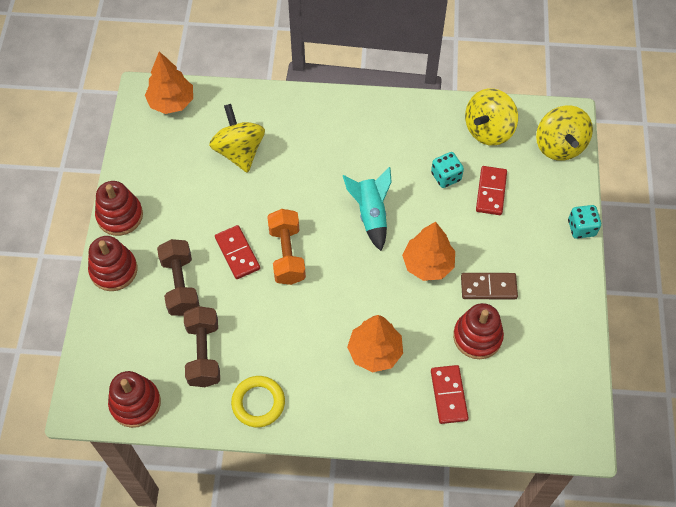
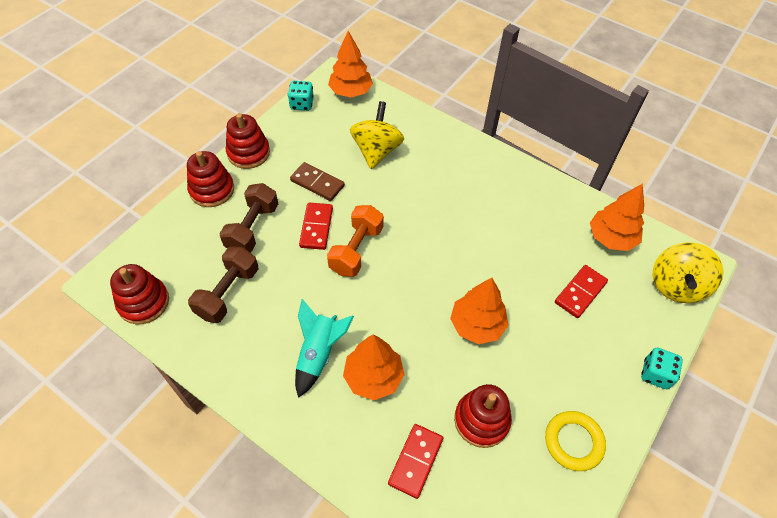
camera: 30 degrees right, 5 degrees down
(258, 403) = (239, 362): yellow ring -> yellow ring (573, 442)
(371, 214) = (453, 255): turquoise rocket -> turquoise rocket (319, 354)
(446, 176) = (544, 257): turquoise dice -> turquoise dice (302, 104)
(488, 130) = (611, 238): yellow spinning top -> orange tree
(488, 287) = (523, 379): brown domino -> brown domino (317, 183)

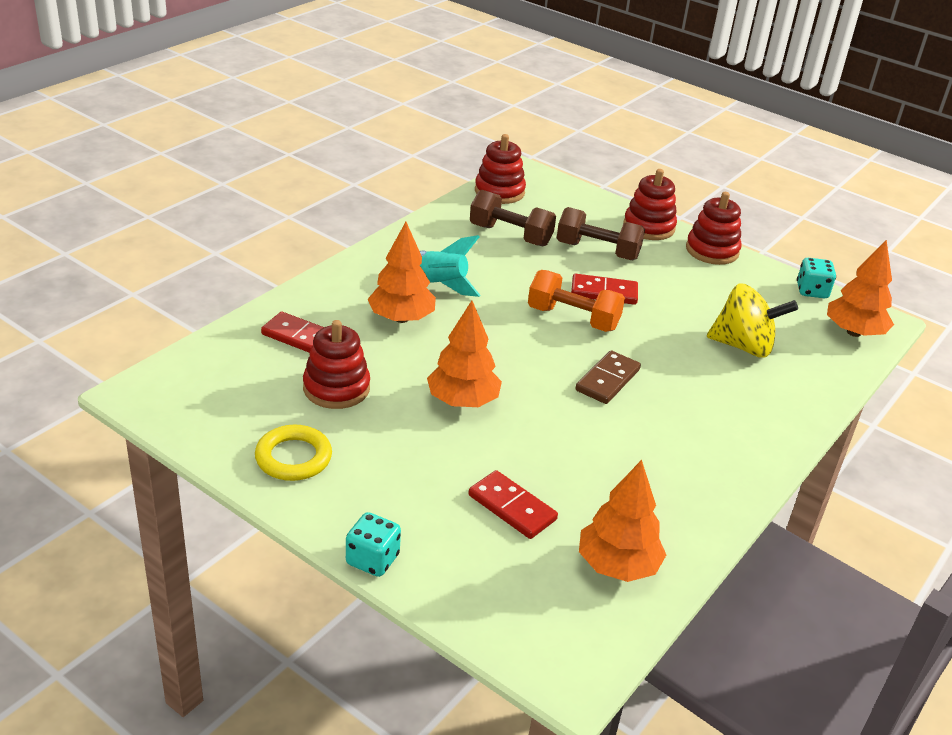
camera: 90 degrees right, 20 degrees down
(317, 183) = (674, 296): brown domino -> brown domino (608, 380)
(676, 285) = (526, 627): yellow spinning top -> none

